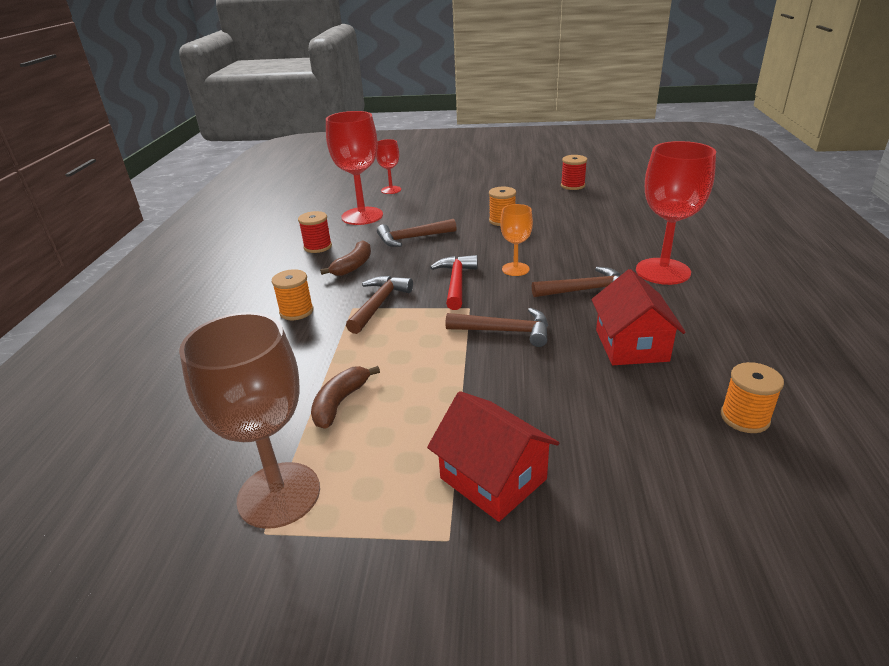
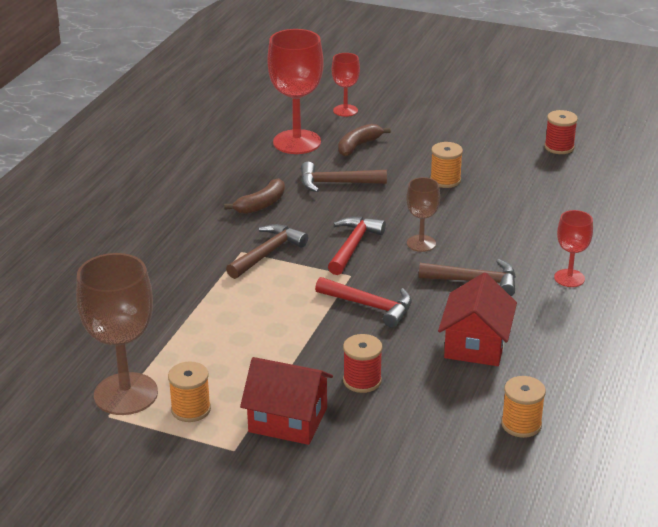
camera: 15 degrees right, 0 degrees up
(296, 311) = (188, 244): orange spool -> orange spool (191, 409)
(318, 247) = (234, 173): red spool -> red spool (362, 381)
(340, 403) = (196, 337): brown banana -> brown banana (358, 146)
(493, 478) = (288, 420): red house -> red house turned 45 degrees counterclockwise
(505, 331) = (370, 306): brown hammer -> red hammer
(515, 269) = (421, 243): orange goblet -> brown goblet
(662, 271) = (569, 278): red goblet -> red goblet, size x0.54

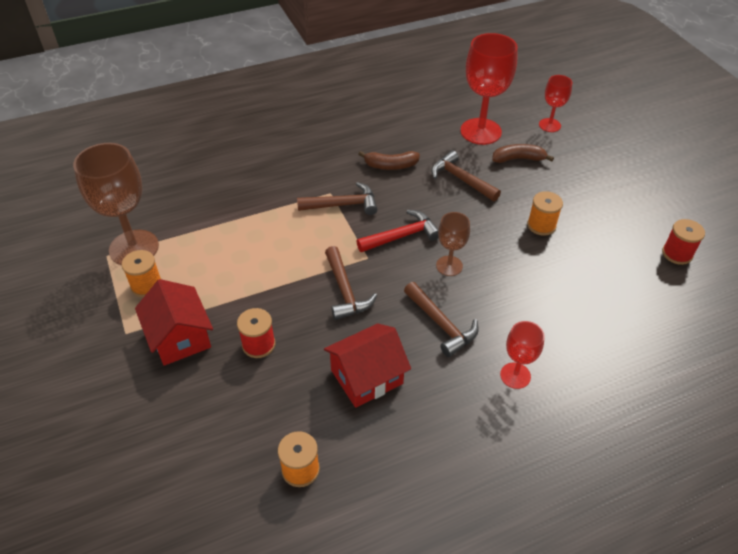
camera: 45 degrees right, 15 degrees up
(370, 306) = (345, 291): red hammer -> brown hammer

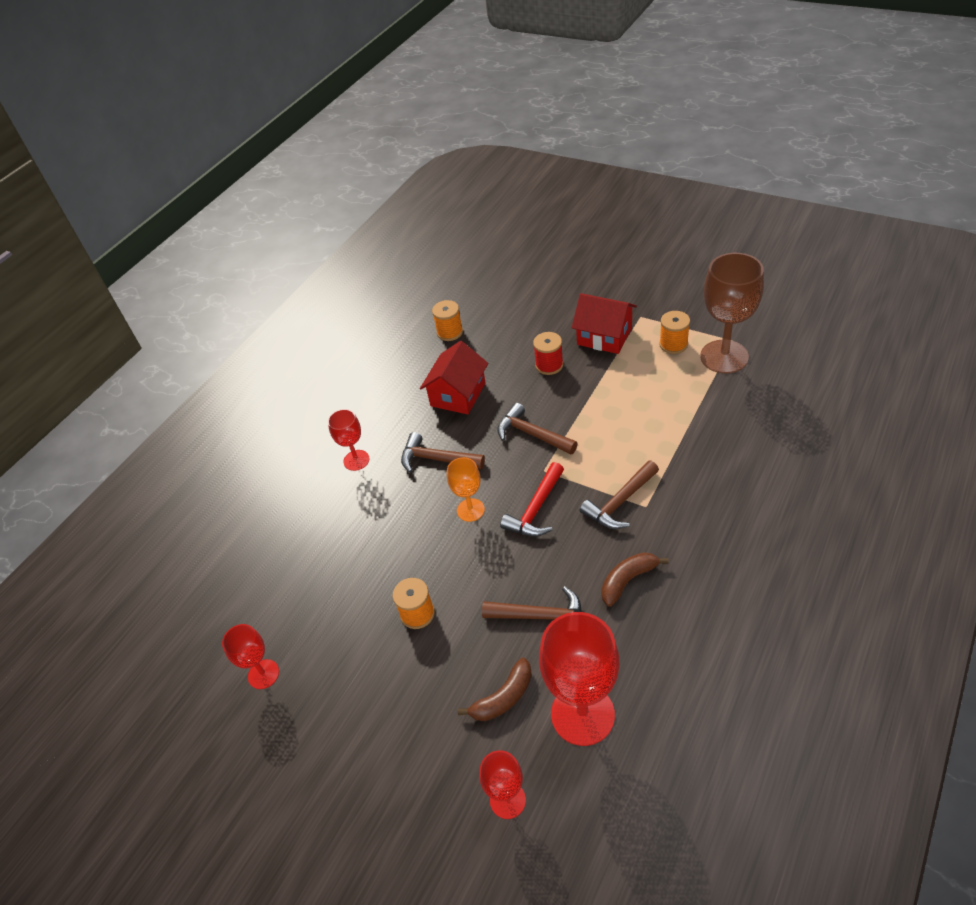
camera: 150 degrees right, 0 degrees up
(449, 266) = (470, 510): brown goblet -> orange goblet
(677, 254) = (263, 674): red spool -> red goblet

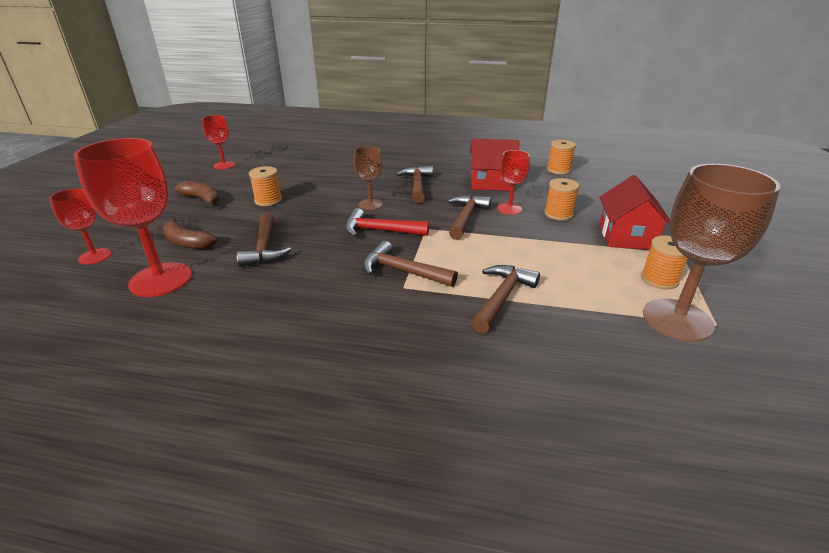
camera: 65 degrees right, 15 degrees down
(356, 460) = (403, 161): red goblet -> red goblet (509, 209)
(470, 510) = (370, 204): orange goblet -> brown goblet
(549, 365) = (558, 214): red spool -> orange spool
(627, 580) = (306, 286): brown banana -> brown banana (202, 199)
(677, 444) = (502, 297): none -> brown hammer

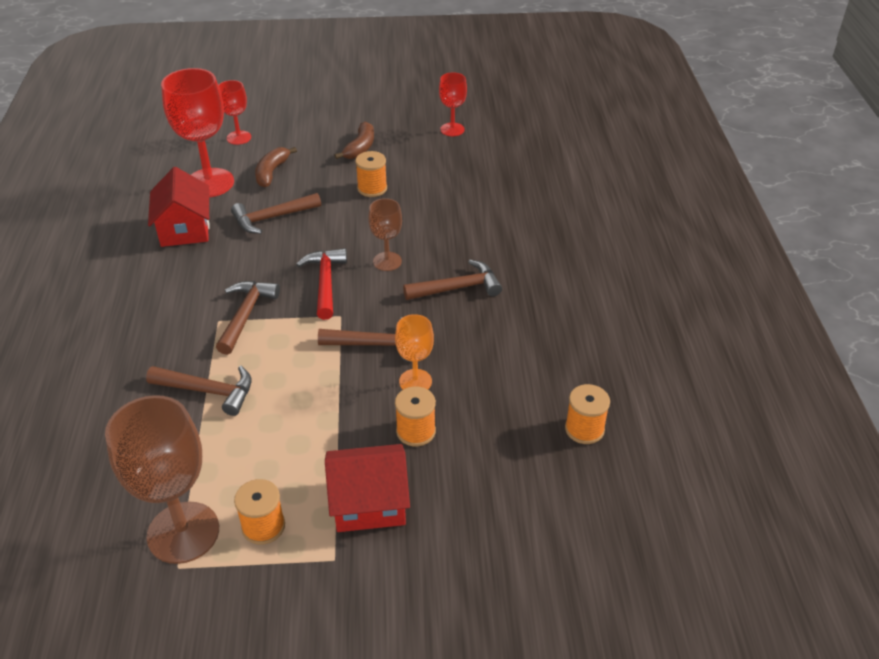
camera: 75 degrees right, 10 degrees up
(491, 183) = (496, 355): red house -> red house (185, 229)
(509, 209) = (415, 381): red goblet -> orange goblet

